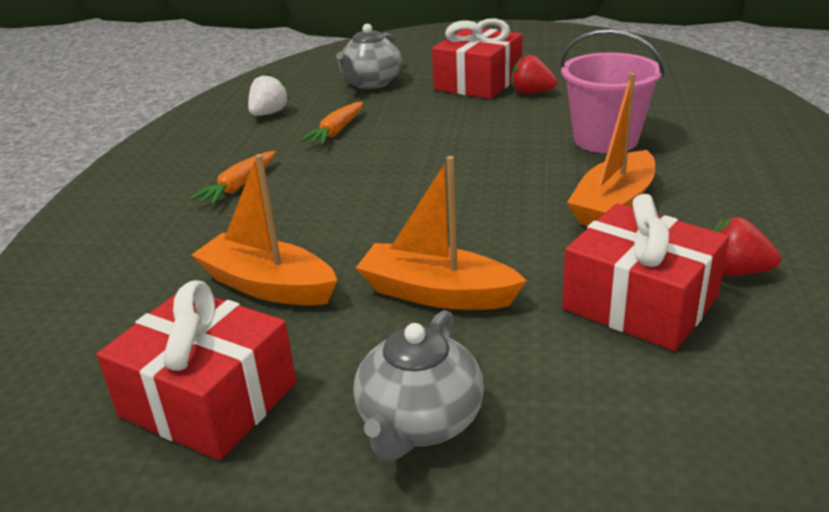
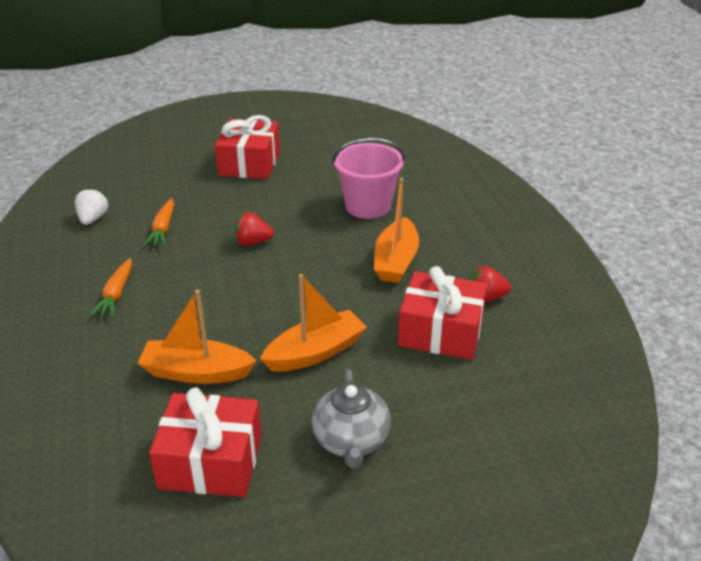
camera: 25 degrees left, 5 degrees up
(371, 83) = (162, 175): grey teapot -> none
(437, 293) = (315, 352): orange boat -> orange boat turned 150 degrees clockwise
(531, 93) = (295, 169): red strawberry -> red strawberry (252, 242)

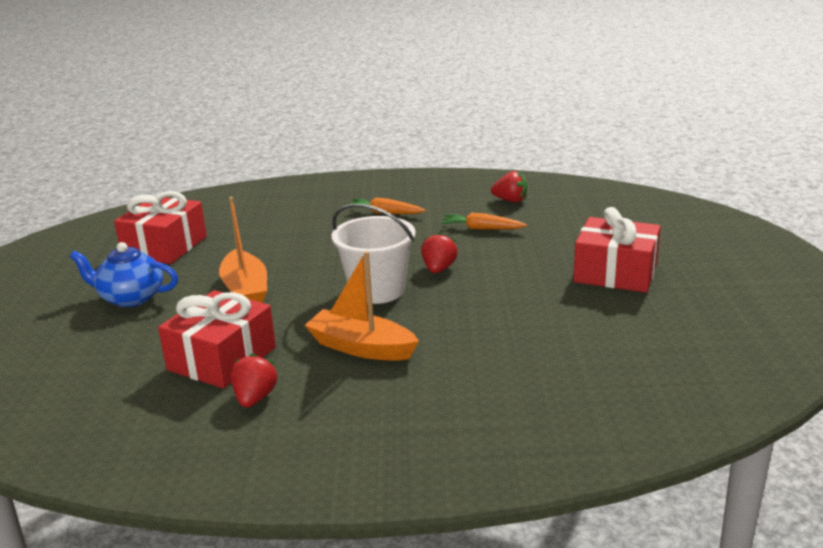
camera: 105 degrees right, 10 degrees down
(93, 219) = (510, 200): white strawberry -> red strawberry
(196, 372) = (262, 242): orange boat -> none
(299, 269) = (377, 290): none -> white bucket
(351, 441) = (130, 298): grey teapot -> blue teapot
(368, 206) = (491, 342): pink bucket -> none

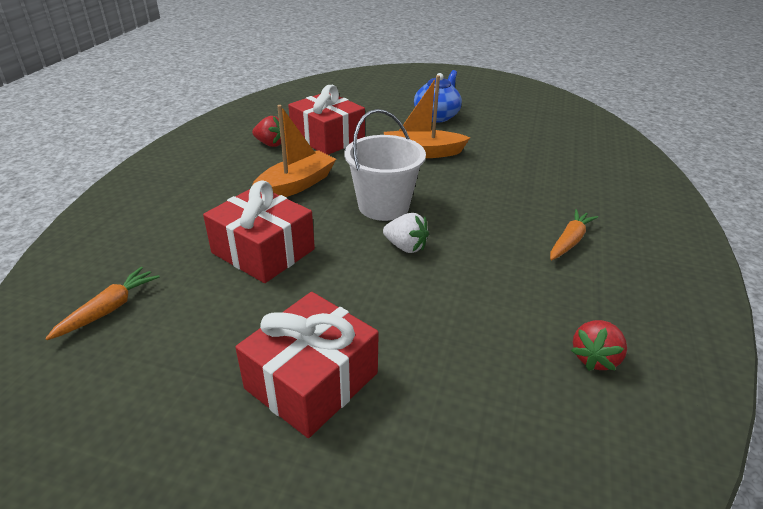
camera: 105 degrees right, 10 degrees up
(165, 247) = (521, 129): red gift -> red gift (263, 251)
(438, 269) = (406, 247): red strawberry -> white strawberry
(481, 229) = (499, 302): orange carrot -> orange carrot (109, 309)

